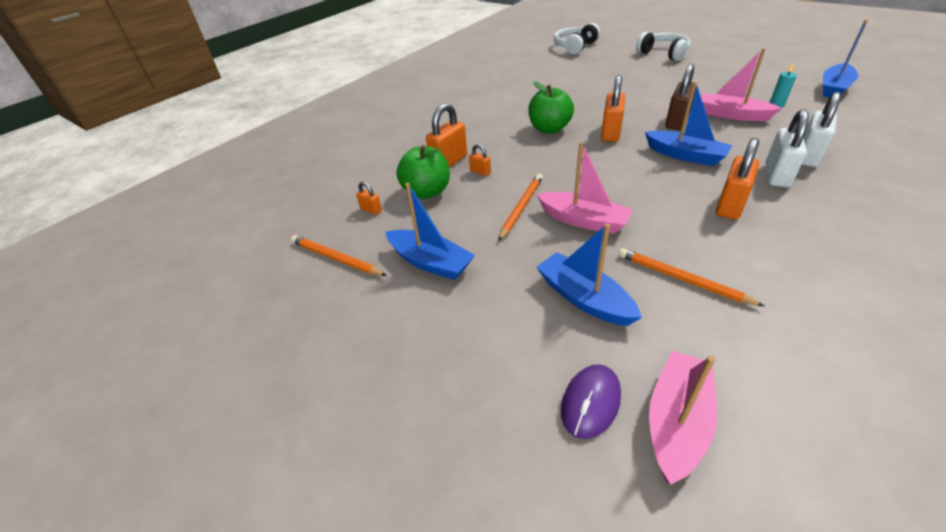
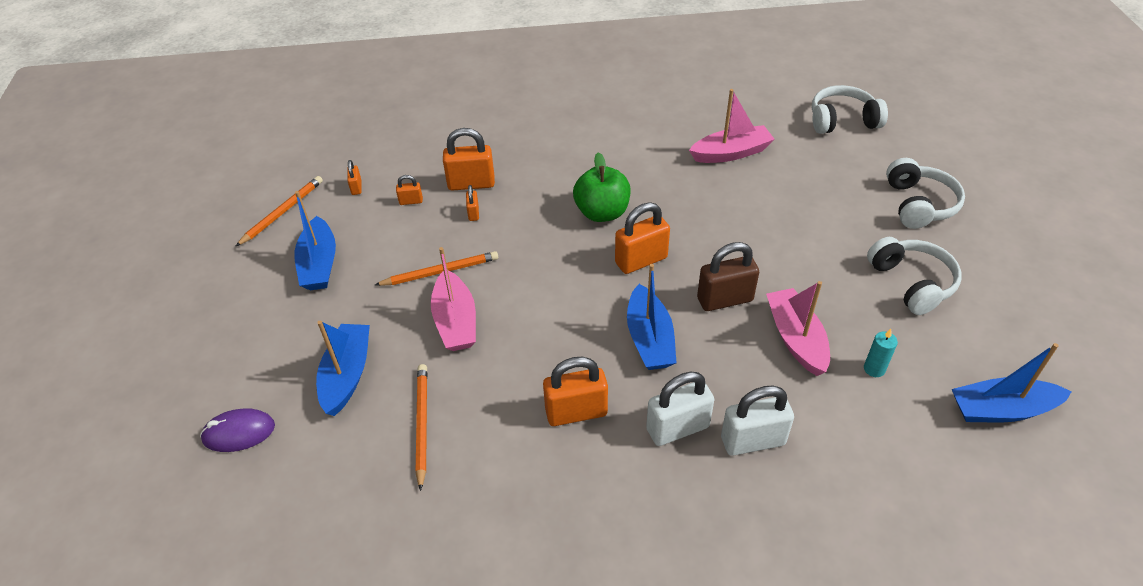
camera: 45 degrees right, 5 degrees up
(336, 258) = (282, 212): orange pencil -> orange pencil turned 45 degrees clockwise
(427, 192) = (411, 201): green apple -> orange padlock
(676, 422) = (252, 487): pink boat -> pink boat (731, 153)
(719, 75) = (911, 283): none -> white headphones

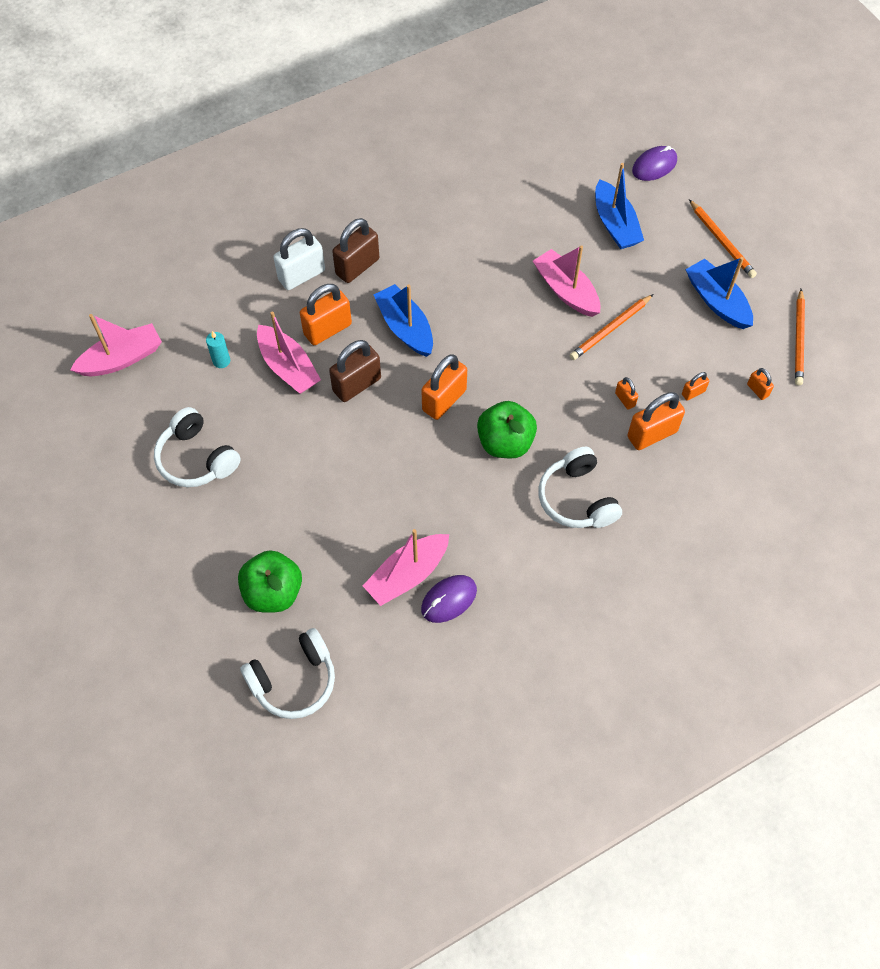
camera: 155 degrees right, 15 degrees up
(421, 425) = (536, 210): orange pencil -> orange pencil (721, 241)
(576, 412) = (434, 254): orange padlock -> orange padlock (327, 329)
(677, 428) = (357, 267): white padlock -> brown padlock
(704, 132) = (449, 600): none -> purple mouse
(849, 170) = (273, 592): none -> green apple
(918, 204) = (195, 565): white headphones -> white headphones (577, 498)
(1002, 410) = (122, 359): blue boat -> pink boat

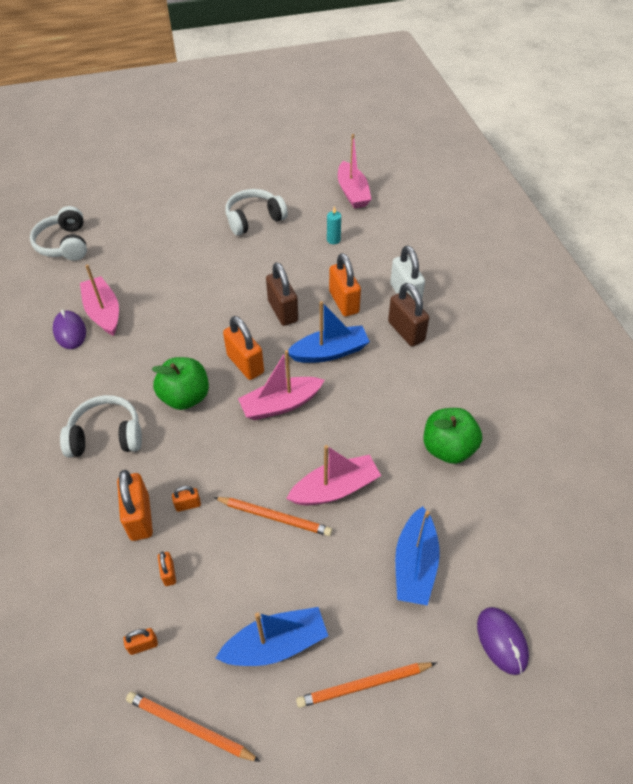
camera: 105 degrees right, 10 degrees down
(273, 592) = (132, 243): green apple -> green apple (448, 448)
(288, 367) = (314, 274): pink boat -> pink boat (281, 404)
(610, 329) = (274, 517): orange pencil -> orange pencil turned 135 degrees clockwise
(615, 224) = (415, 564): blue boat -> blue boat turned 75 degrees counterclockwise

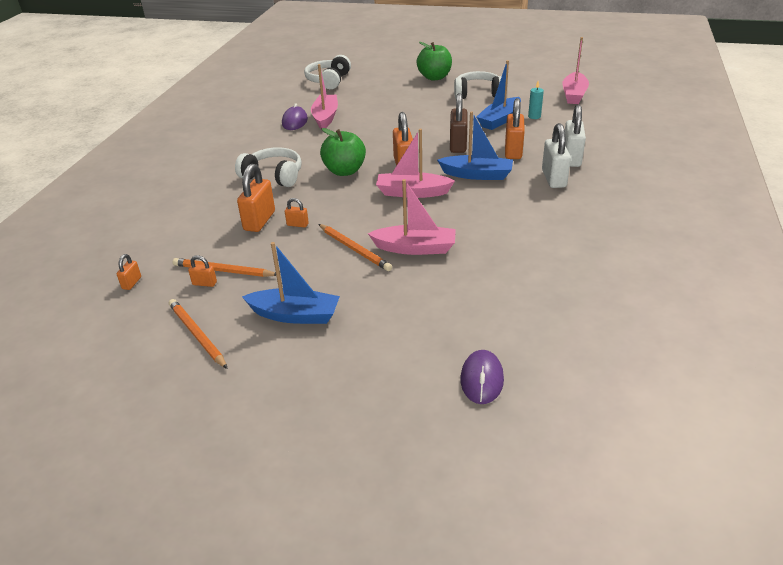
camera: 30 degrees right, 15 degrees down
(169, 573) = (253, 254): orange padlock -> orange padlock (132, 283)
(364, 685) = (341, 361): orange pencil -> orange pencil (223, 271)
(406, 331) = (553, 179): brown padlock -> white padlock
(415, 564) = (444, 309): blue boat -> blue boat (499, 120)
(448, 448) = (533, 253): green apple -> green apple (434, 77)

